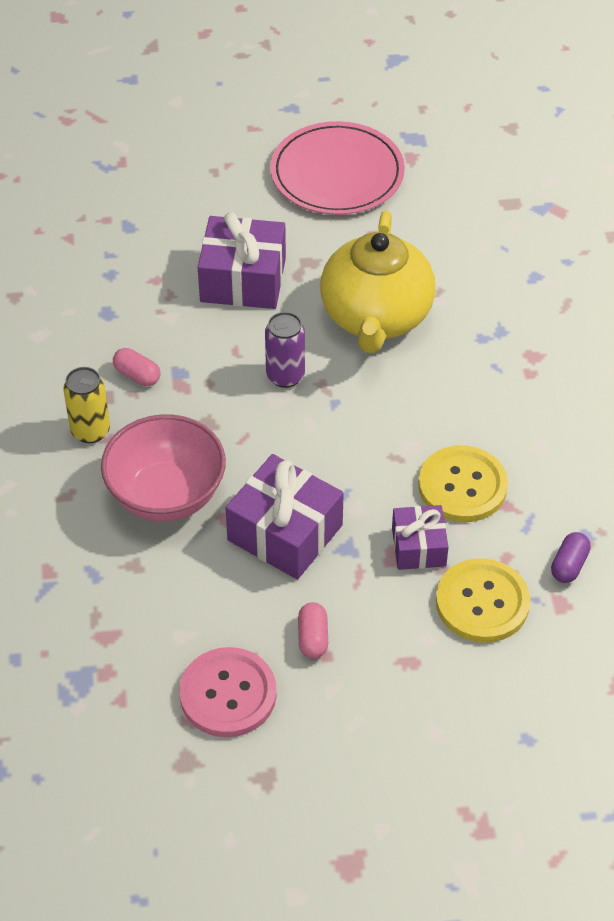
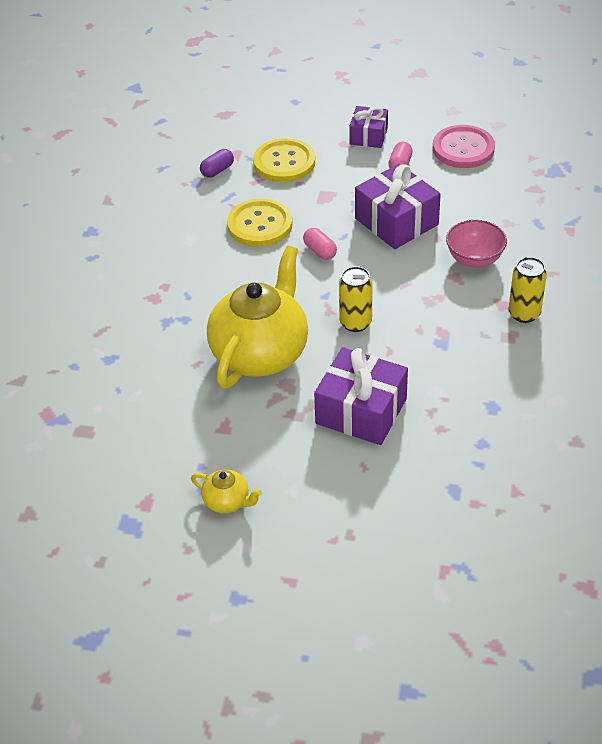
camera: 160 degrees left, 5 degrees down
(137, 375) = (477, 348): pink capsule -> pink capsule (320, 251)
(166, 495) = (474, 259): pink bowl -> pink bowl, size x0.65
(285, 376) = (355, 323): purple can -> yellow can
(337, 173) = (227, 502): pink plate -> yellow teapot
(419, 547) = (309, 197): purple gift -> purple gift (368, 136)

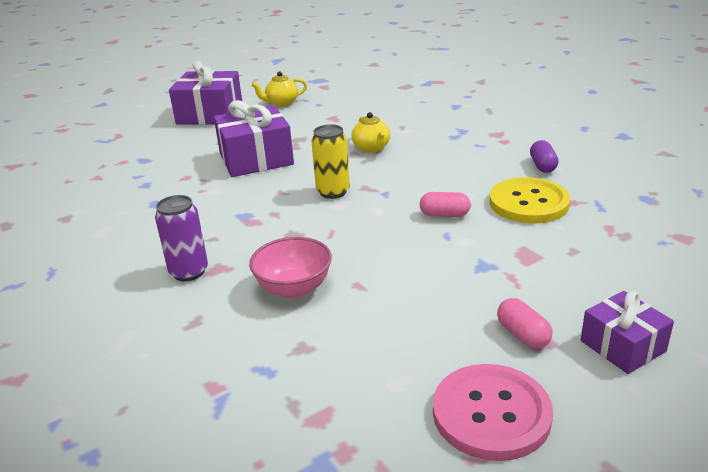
camera: 135 degrees right, 15 degrees down
(217, 170) = (658, 216): purple capsule -> purple capsule (542, 166)
(260, 353) = (371, 148): yellow teapot -> yellow teapot, size x0.43
(284, 162) = (628, 258): yellow button -> none
(396, 221) = (422, 275): purple gift -> purple gift (210, 114)
(524, 313) = (189, 272): yellow can -> purple can

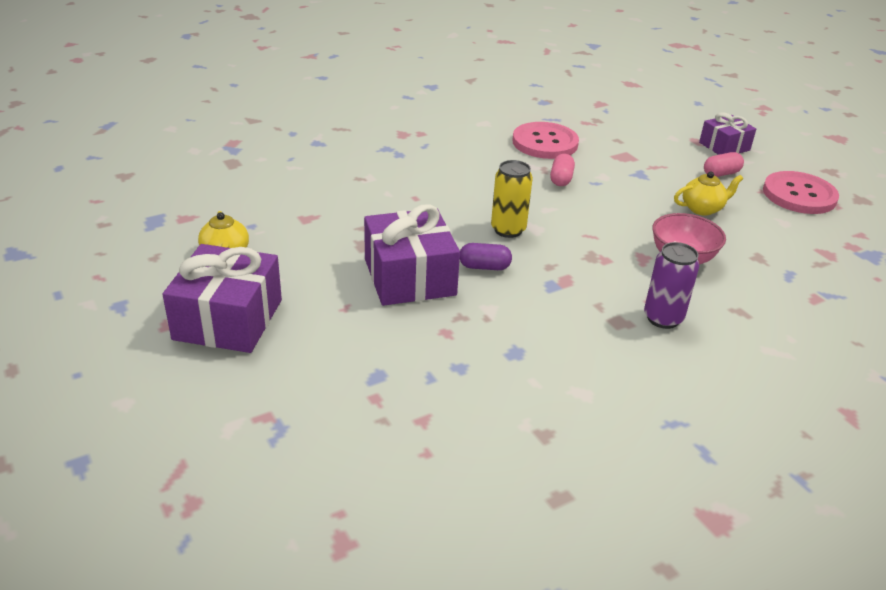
camera: 90 degrees left, 5 degrees up
(371, 148) = (409, 200): yellow teapot -> yellow teapot (702, 209)
(528, 203) = (545, 143): yellow button -> pink button
(542, 166) = (479, 126): purple capsule -> purple capsule (484, 267)

